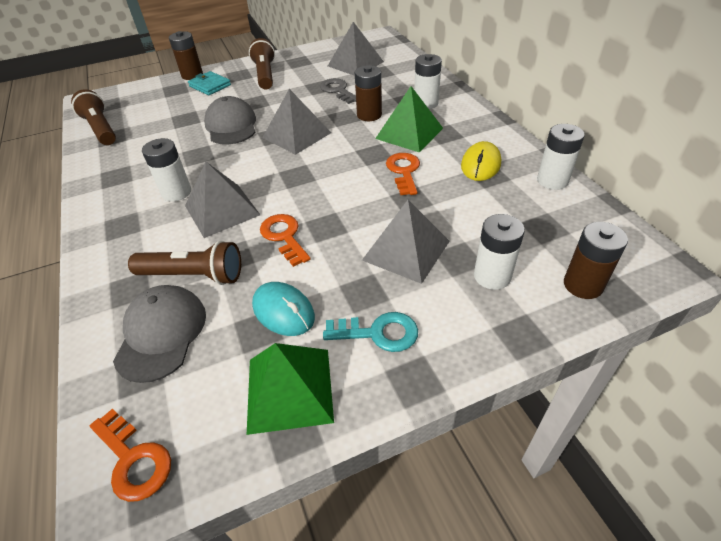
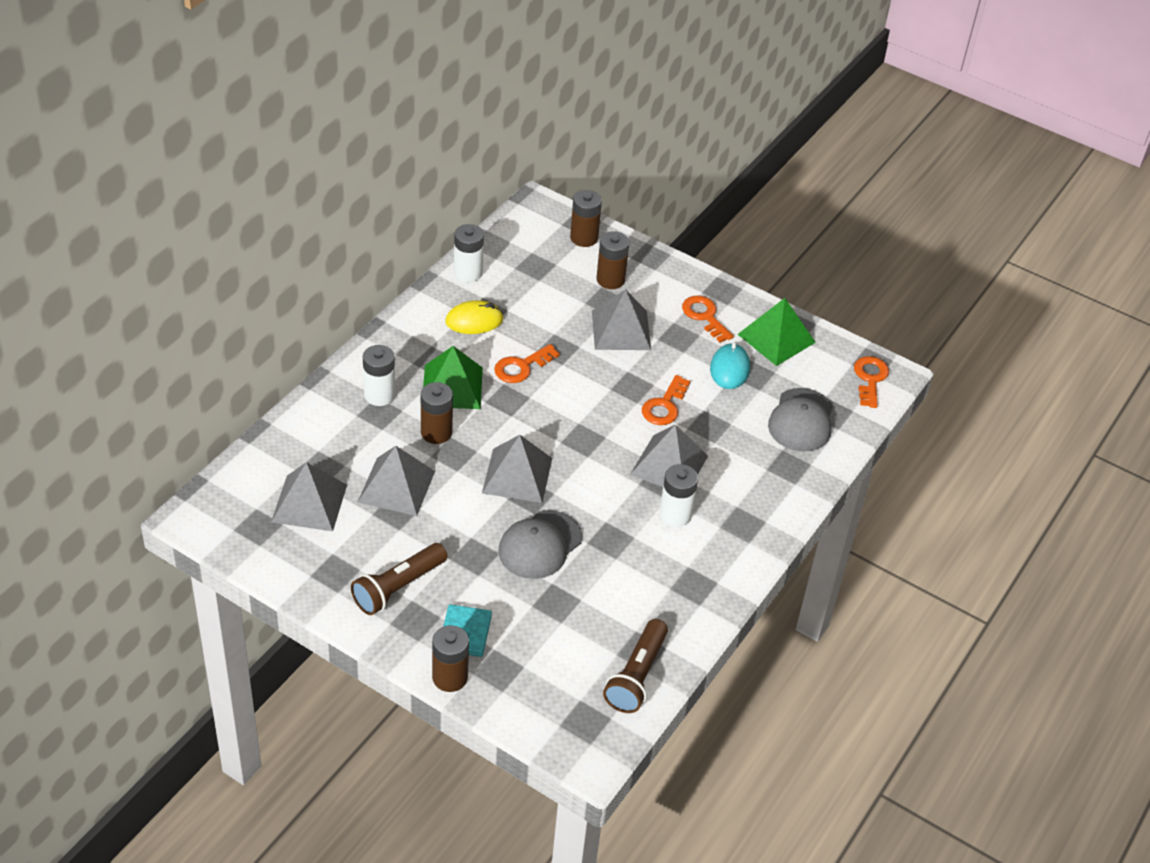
camera: 130 degrees left, 0 degrees up
(161, 334) = (801, 420): grey cap -> grey cap turned 45 degrees counterclockwise
(193, 275) = (746, 436): brown flashlight -> none
(338, 90) = (396, 486): grey key -> grey pyramid
(378, 333) = (704, 316): turquoise key -> orange key
(492, 276) = (610, 280): white battery -> brown battery

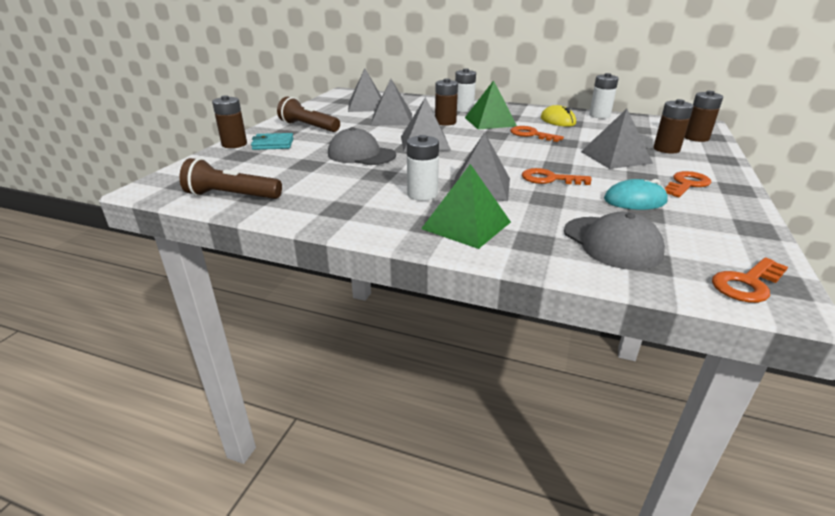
camera: 80 degrees right, 15 degrees down
(776, 338) = (716, 219): green pyramid -> green pyramid (466, 225)
(801, 420) = (611, 243): grey cap -> grey cap turned 120 degrees counterclockwise
(870, 379) = (747, 284): orange key -> orange key turned 150 degrees clockwise

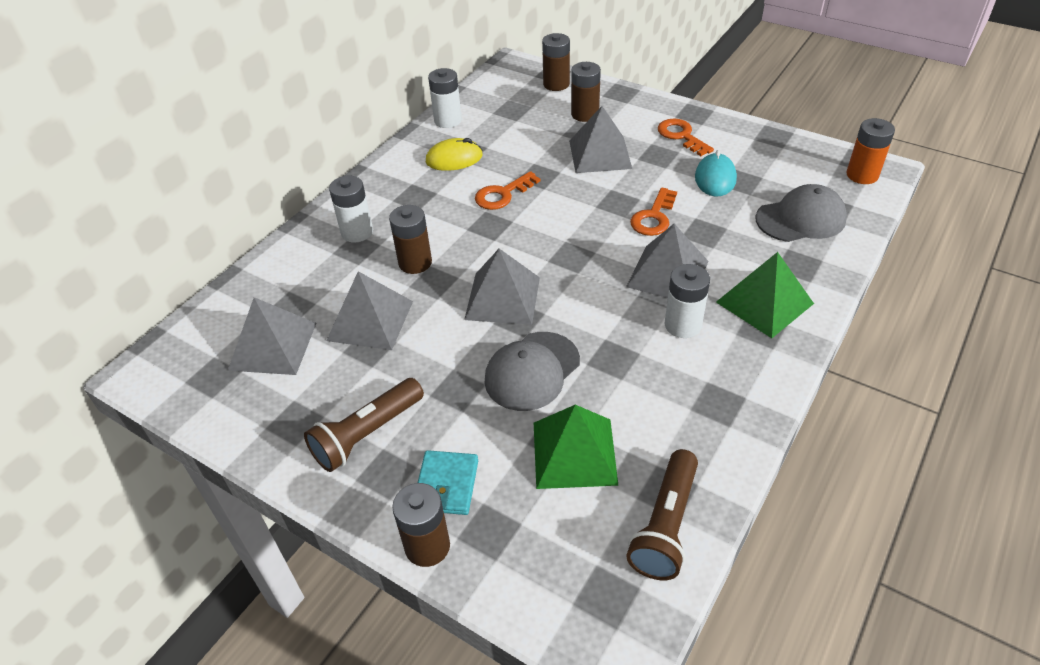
camera: 75 degrees left, 15 degrees up
(490, 122) = (432, 218): green pyramid -> green pyramid (574, 452)
(747, 284) = (862, 175): orange key -> orange battery

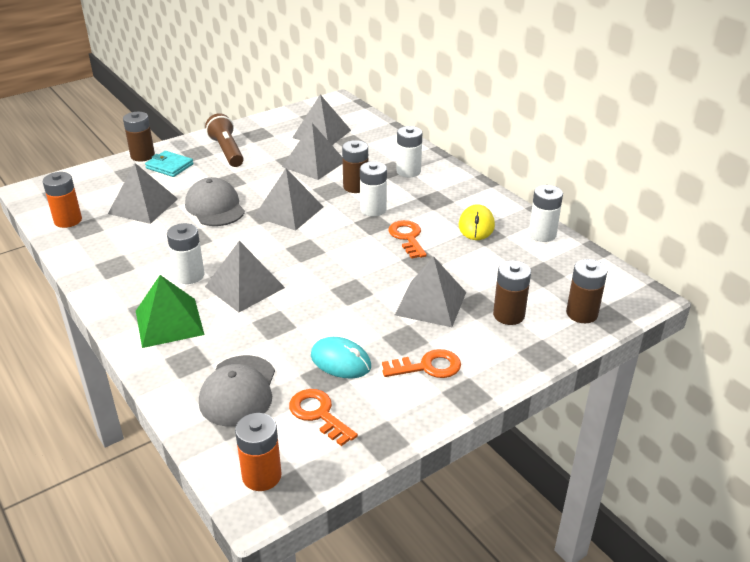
camera: 110 degrees right, 10 degrees down
(460, 233) = (373, 209): none -> white battery
(574, 452) = (143, 206): green pyramid -> grey pyramid
(654, 217) = (316, 303): orange key -> orange key (319, 414)
(665, 525) = (68, 220): brown flashlight -> orange battery

